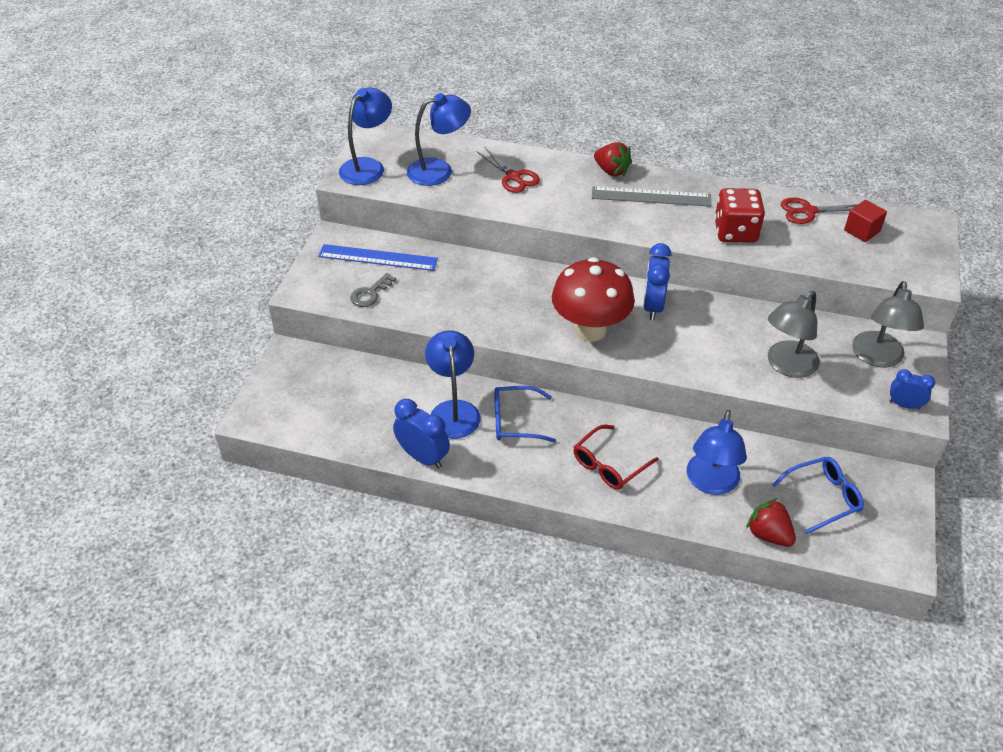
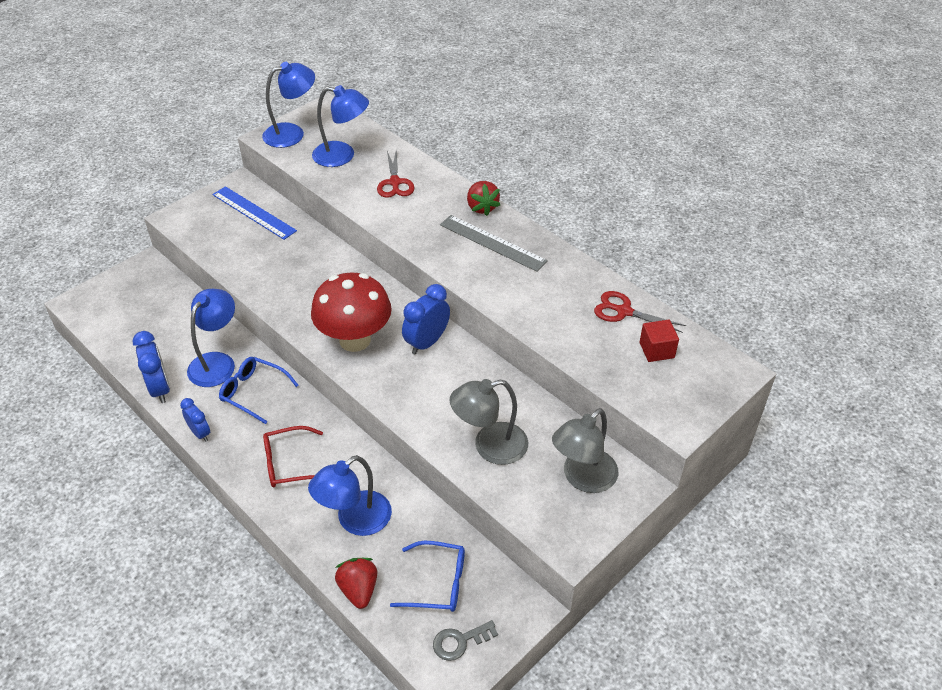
camera: 30 degrees right, 0 degrees up
(370, 293) = (220, 239): grey key -> grey key (460, 641)
(735, 232) = (534, 303): red dice -> none
(904, 405) = (562, 533): blue clock -> blue clock (200, 433)

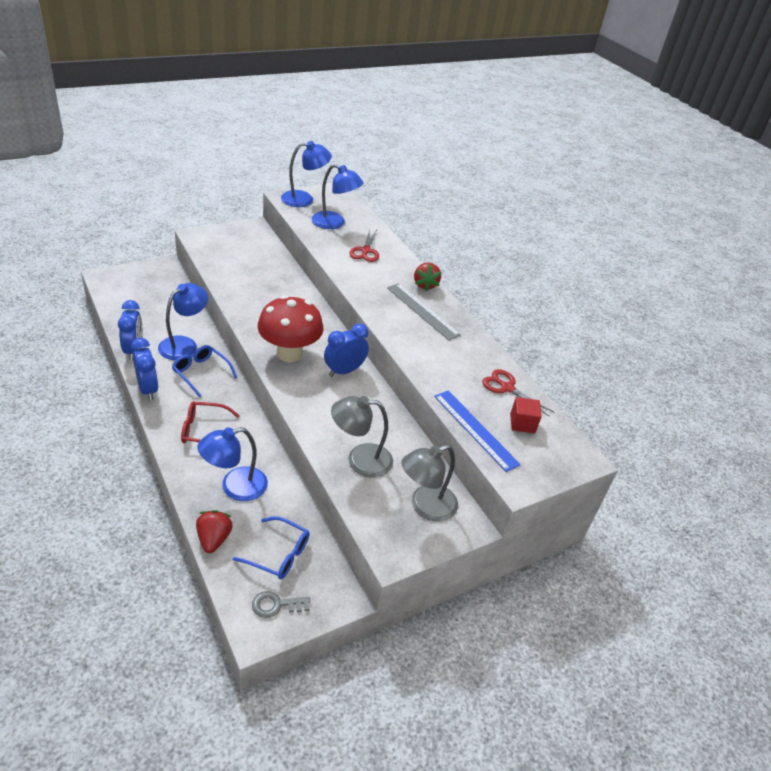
camera: 10 degrees right, 5 degrees down
(200, 433) = (148, 389): blue clock -> blue clock, size x1.59
(254, 212) = (255, 248): blue ruler -> blue ruler (475, 429)

